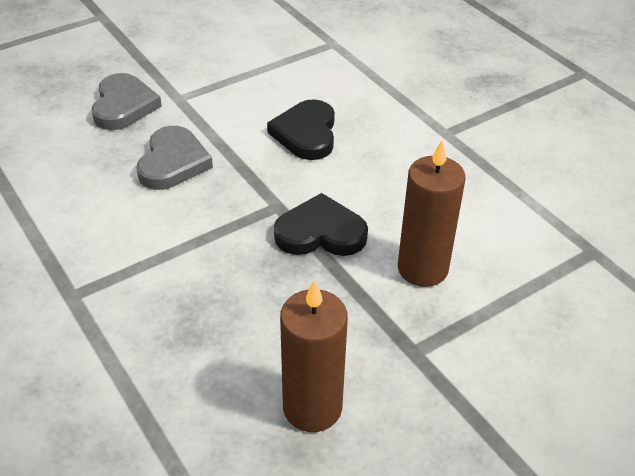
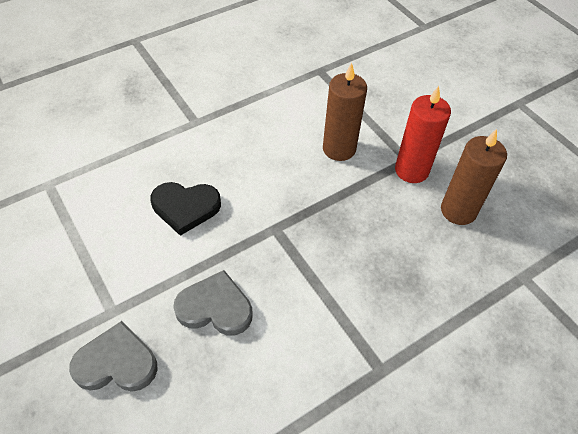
camera: 90 degrees left, 10 degrees up
(320, 232) = (305, 201): black heart -> none
(391, 354) = (411, 170): none -> red candle

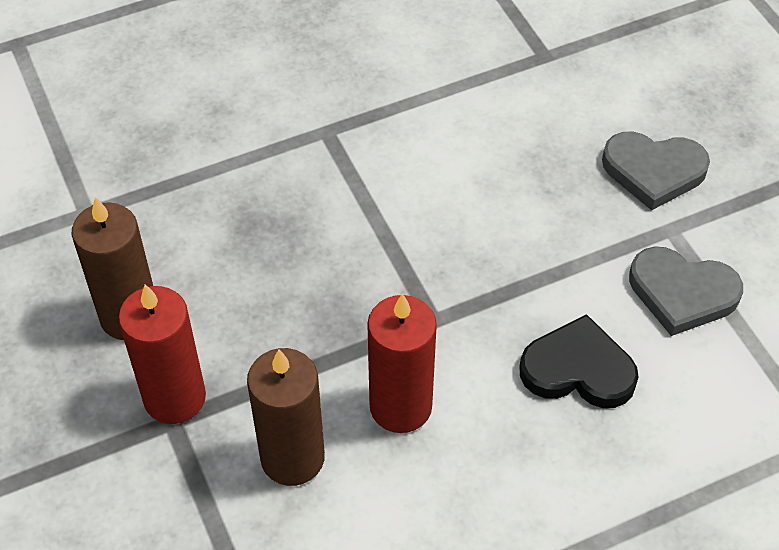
camera: 170 degrees left, 0 degrees up
(215, 307) = (529, 219): grey heart -> grey heart (682, 293)
(287, 178) = (400, 406): none -> red candle

